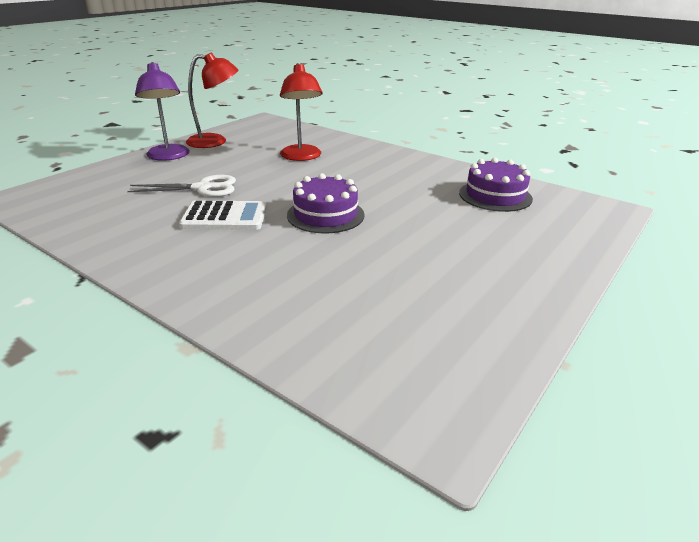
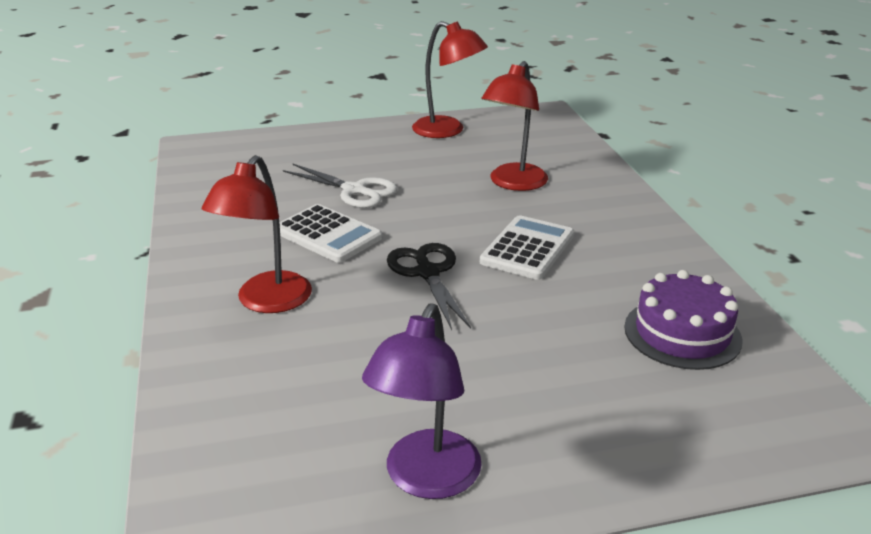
camera: 40 degrees right, 0 degrees up
(168, 156) = (375, 137): purple lamp -> purple lamp (426, 479)
(244, 269) = (266, 302): none -> red lamp
(325, 215) = (427, 273): purple cake -> black scissors
(362, 185) = (527, 248): none -> white calculator

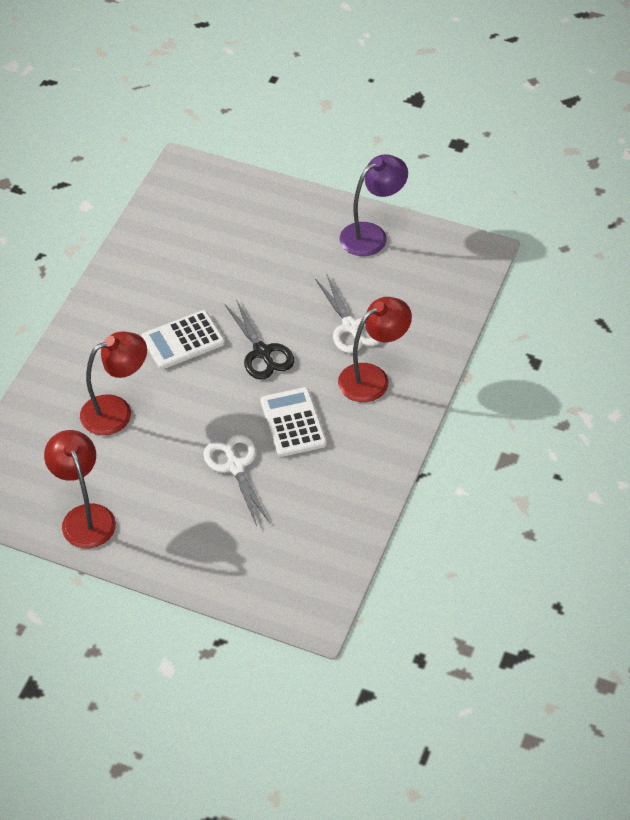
camera: 145 degrees left, 20 degrees up
(342, 340) = (351, 327): none -> white scissors
(427, 273) = (262, 352): black scissors -> black scissors turned 45 degrees counterclockwise
(682, 333) = (177, 241): purple cake -> none

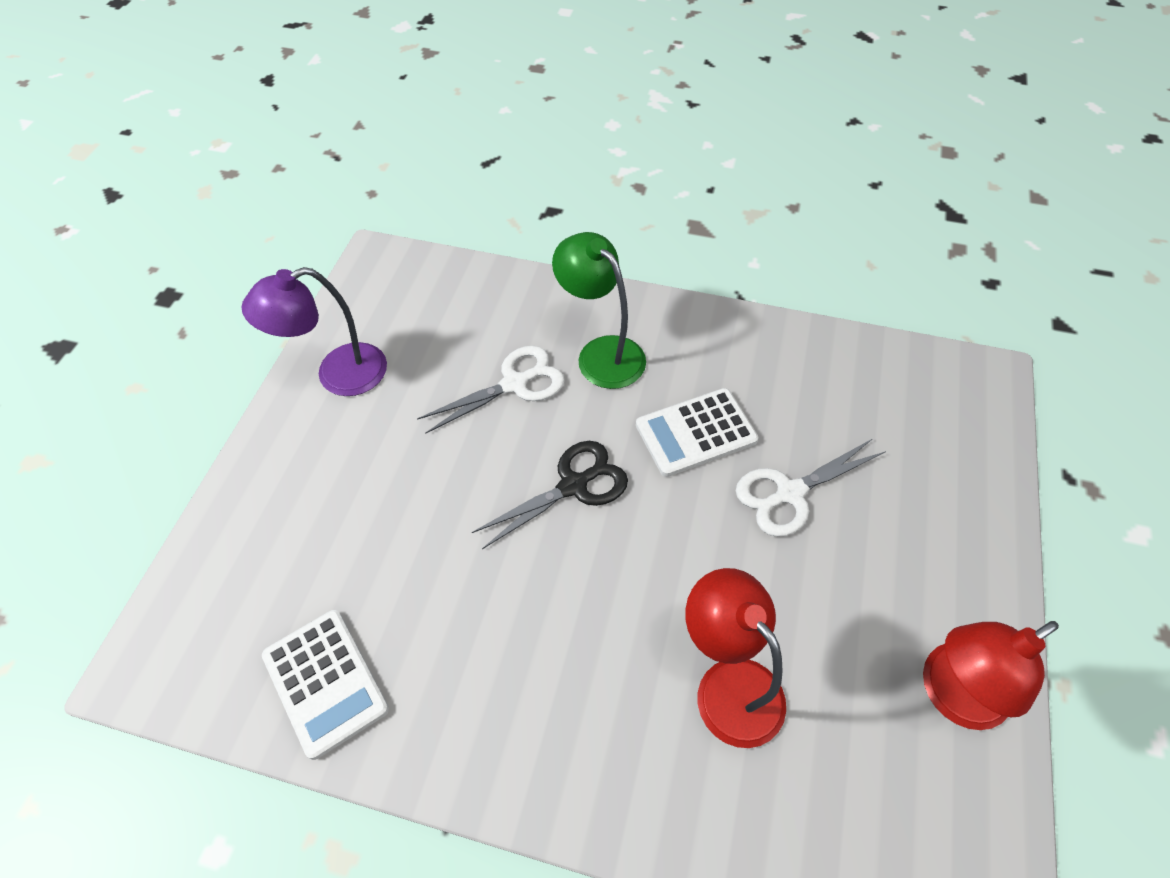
camera: 95 degrees left, 5 degrees up
(183, 340) = (562, 602): white calculator -> white calculator (325, 682)
(371, 235) = (338, 375): purple lamp -> purple lamp turned 75 degrees counterclockwise
(372, 378) = (601, 353): red lamp -> green lamp

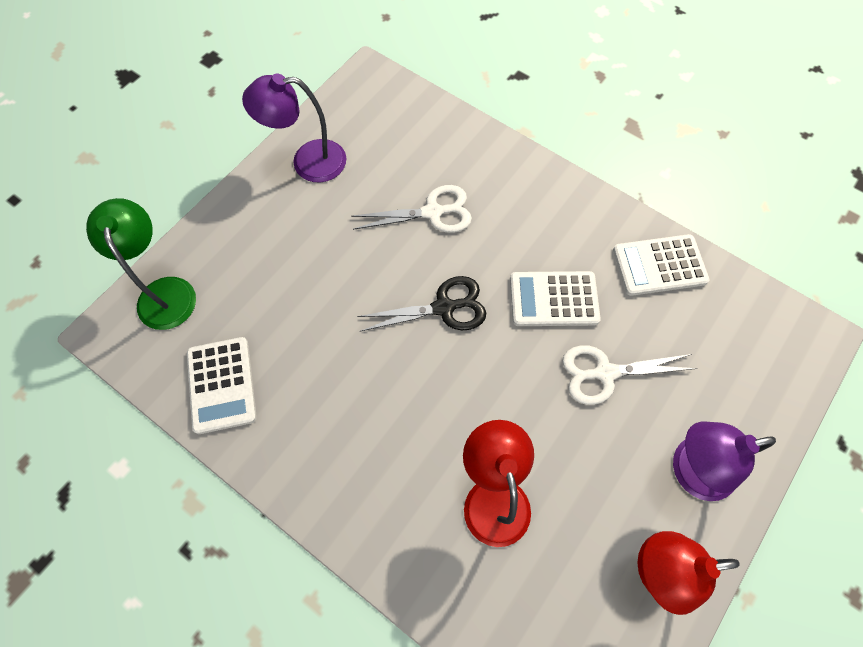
camera: 20 degrees right, 10 degrees up
(601, 353) = (508, 210): green lamp -> green lamp (164, 291)
(793, 358) = (659, 265): none -> white calculator
(933, 566) = (690, 471): none -> purple lamp

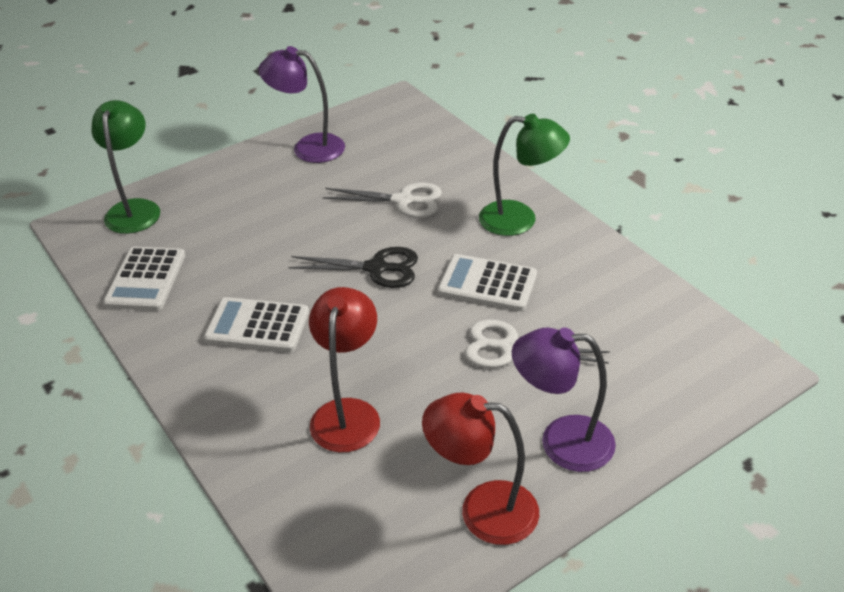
camera: 20 degrees right, 25 degrees down
(551, 210) = (520, 220): none -> green lamp
(659, 265) = (610, 280): white calculator -> white calculator (257, 326)

